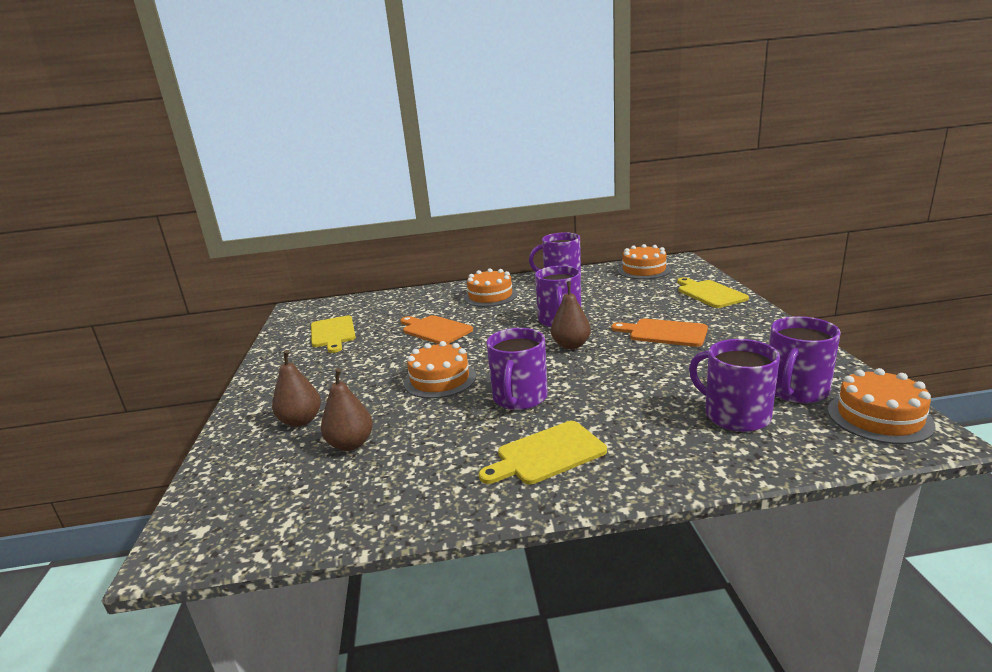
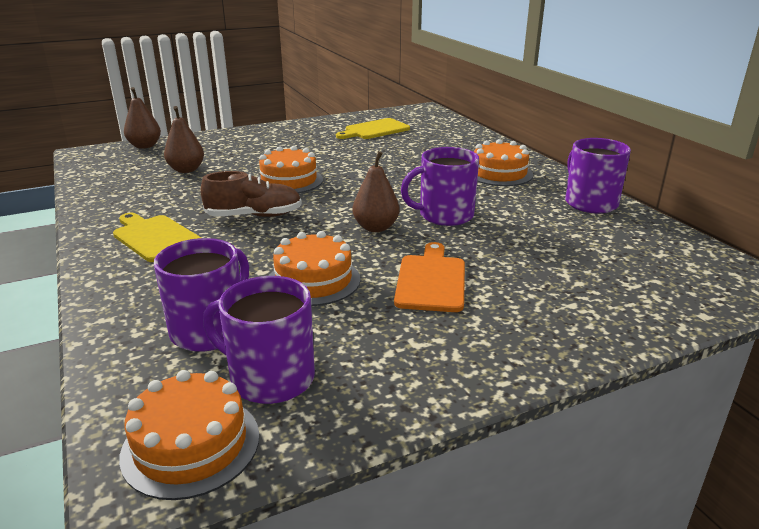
camera: 70 degrees right, 5 degrees up
(301, 421) = (221, 150): brown pear -> brown pear (145, 146)
(435, 330) = (395, 163): orange cutting board -> none
(519, 398) = (254, 216): purple mug -> brown shoe
(644, 270) = (676, 256): orange cake -> orange cake (314, 280)
(709, 293) = (608, 314): yellow cutting board -> none

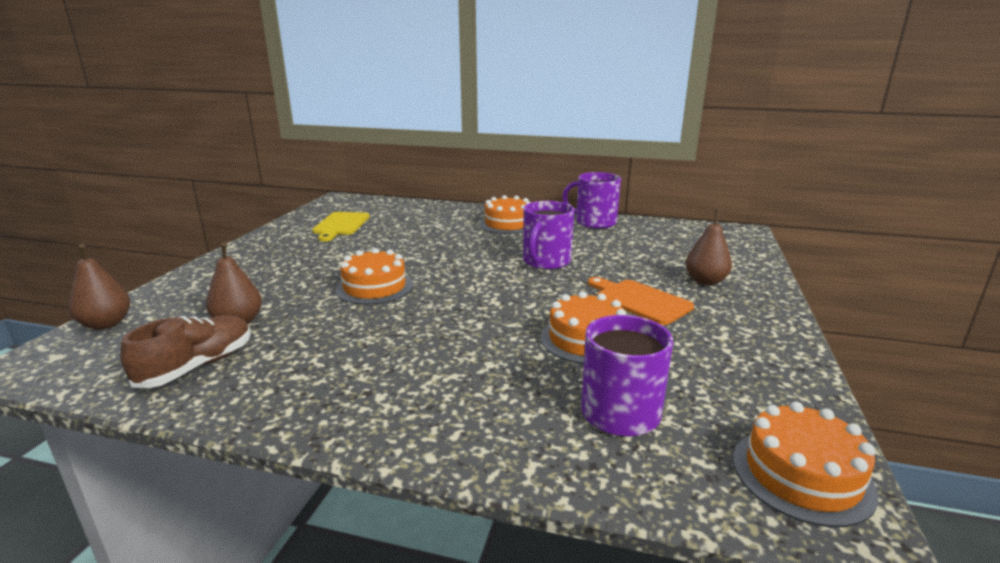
camera: 50 degrees left, 5 degrees down
(155, 237) = (380, 386): yellow cutting board -> none
(254, 216) = (421, 324): brown shoe -> brown shoe (197, 366)
(270, 377) = (724, 407): purple mug -> none
(376, 227) = (528, 288): brown pear -> brown pear (705, 281)

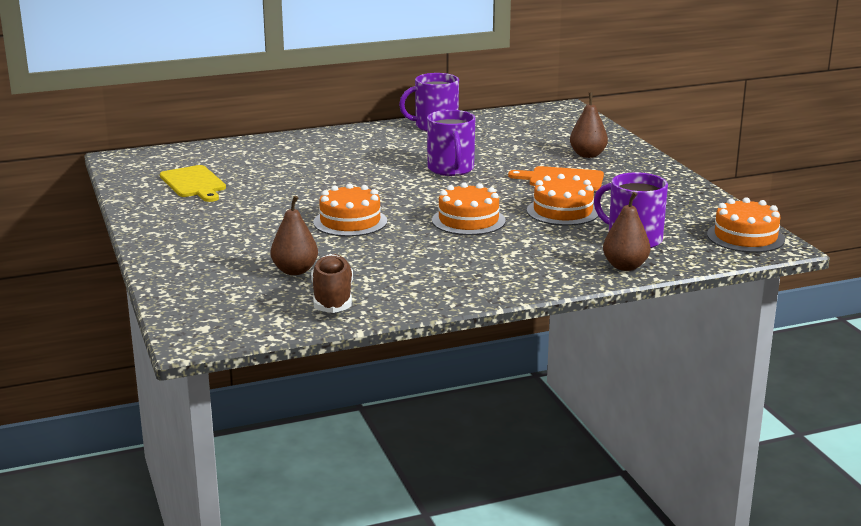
camera: 35 degrees left, 0 degrees up
(106, 324) = (184, 303): brown pear -> brown pear (625, 266)
(508, 224) = (360, 145): orange cake -> orange cake (468, 220)

